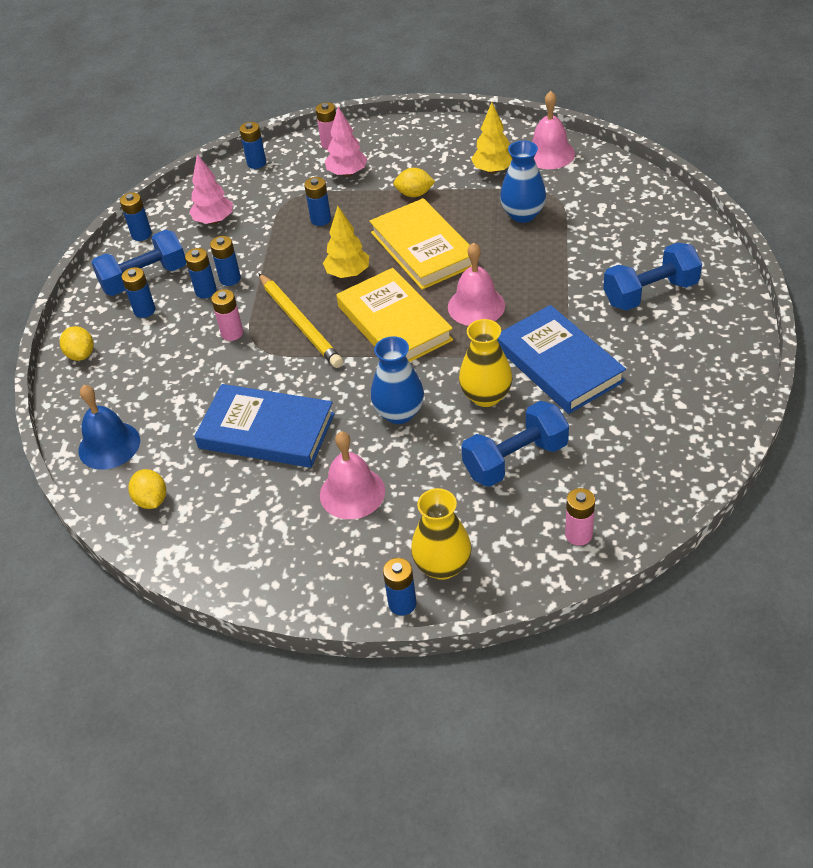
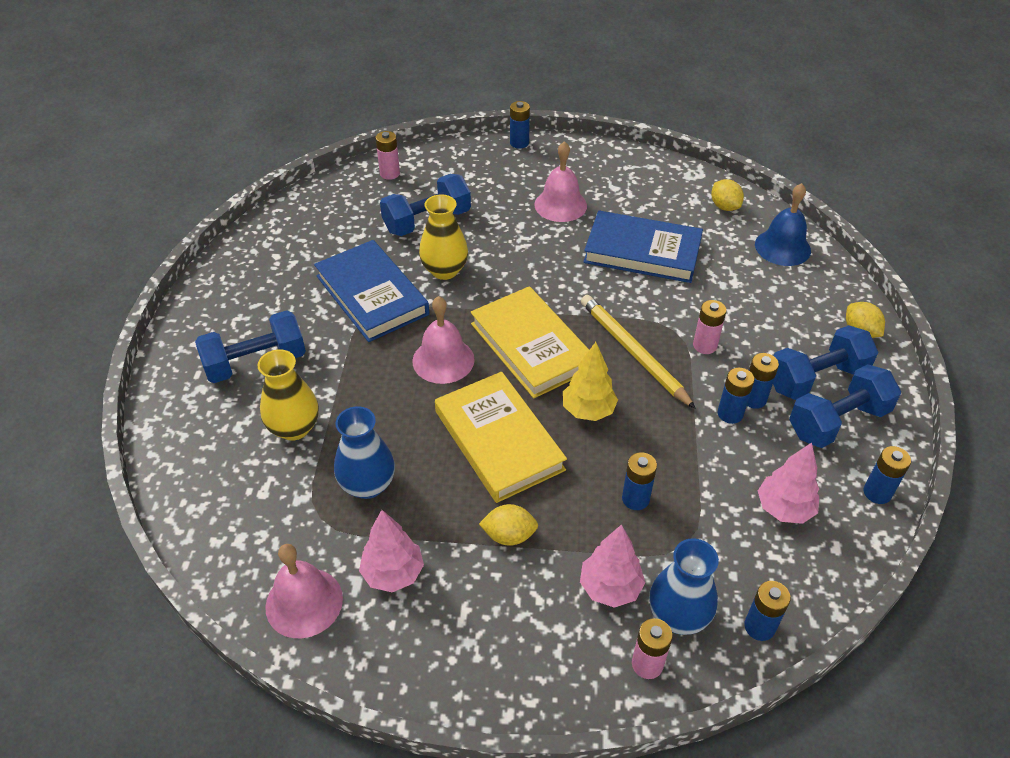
camera: 175 degrees right, 0 degrees up
(144, 310) = (816, 379): blue battery -> blue dumbbell
(399, 413) = (524, 260): blue vase -> blue vase (678, 616)
(442, 566) = (490, 160): yellow vase -> yellow vase (294, 428)
(493, 170) = (393, 573): yellow tree -> pink tree

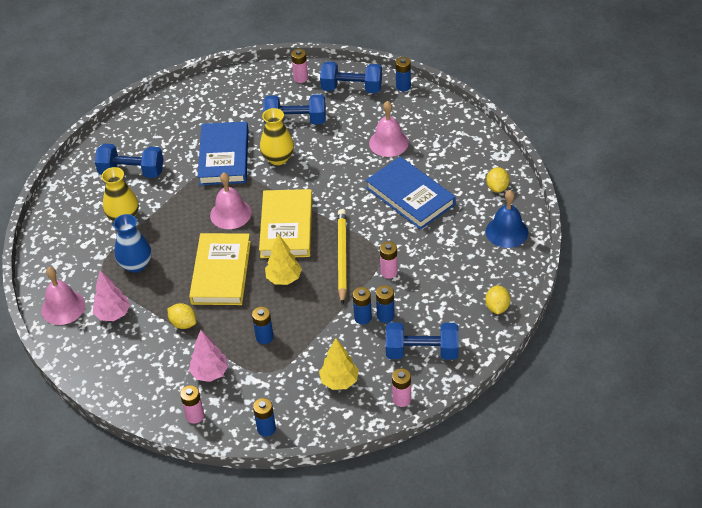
camera: 35 degrees right, 0 degrees up
(678, 616) = (231, 403): blue vase -> none
(784, 509) = (339, 381): pink tree -> yellow tree
(816, 379) = (436, 322): blue dumbbell -> blue dumbbell (351, 88)
(877, 493) = (401, 399): blue battery -> pink battery

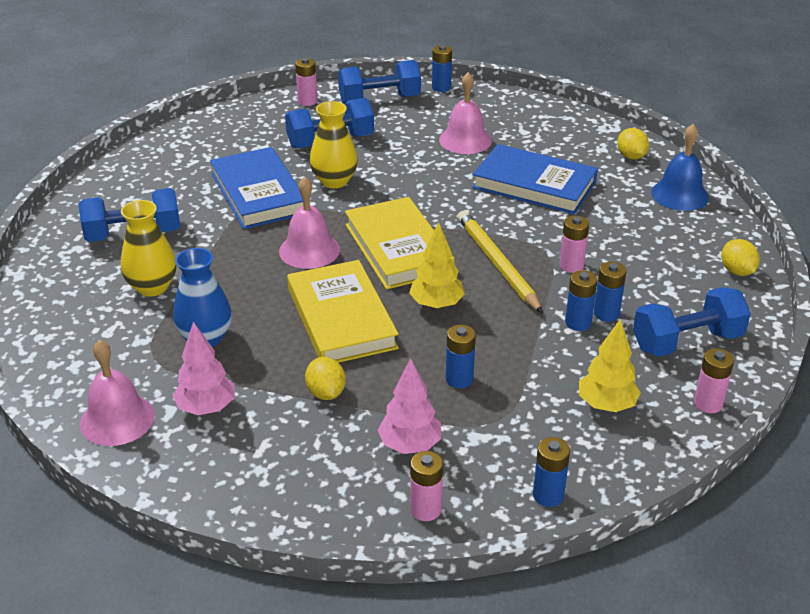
camera: 25 degrees left, 10 degrees down
(183, 323) = (326, 392): yellow lemon -> yellow lemon turned 60 degrees clockwise

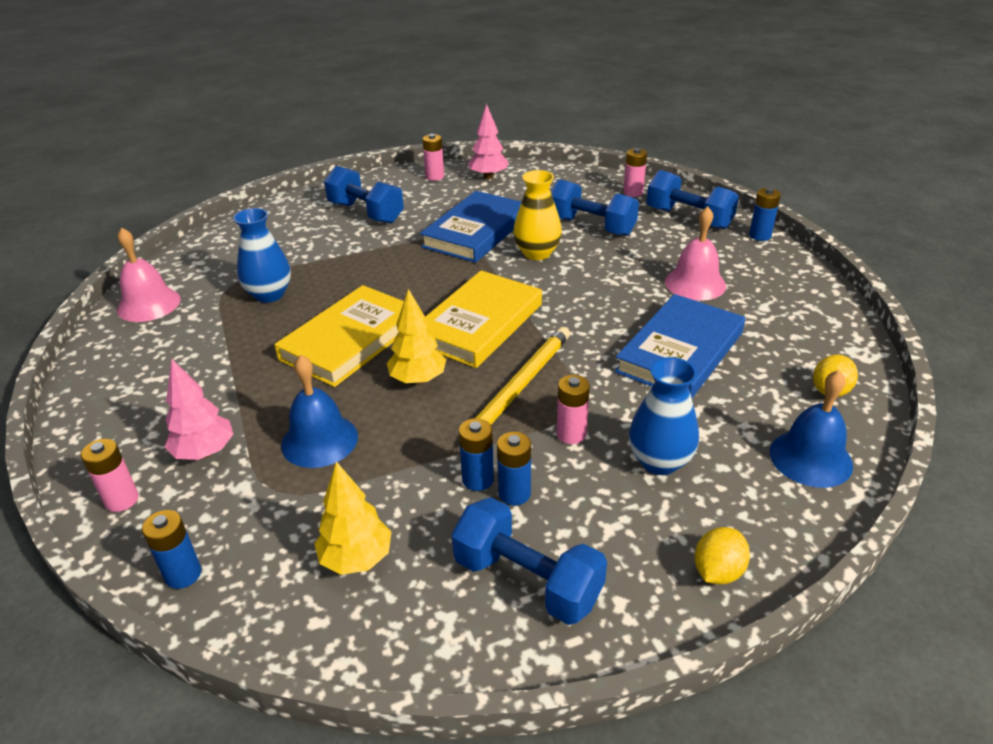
camera: 55 degrees right, 0 degrees up
(152, 287) = (310, 248): yellow vase -> none
(206, 408) = (186, 333): pink tree -> pink tree (488, 177)
(309, 250) = (426, 285): pink bell -> none
(326, 392) = (245, 377): yellow lemon -> none
(459, 379) = (319, 440): blue battery -> blue bell
(534, 185) = (680, 352): blue book -> blue book turned 45 degrees clockwise
(631, 246) = (659, 461): none -> blue vase
(708, 403) = (425, 648): pink battery -> pink battery (435, 177)

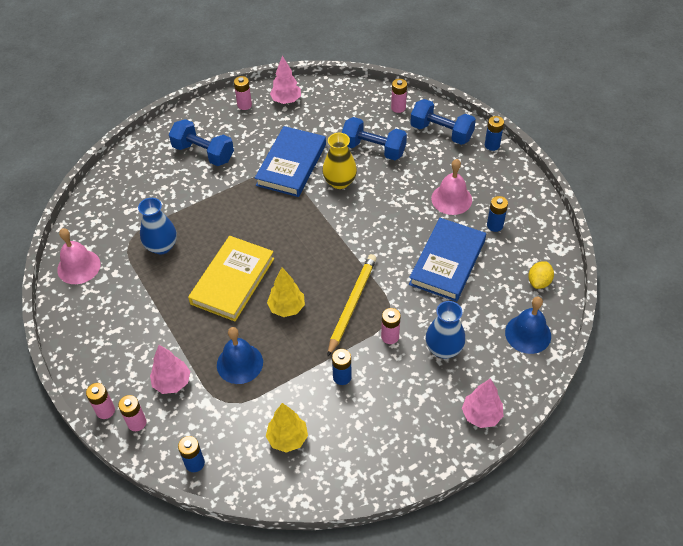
camera: 10 degrees left, 15 degrees up
(84, 476) = (105, 410): none -> pink battery
(479, 324) = (314, 255): yellow book -> none
(514, 493) = (365, 383): blue battery -> blue battery (495, 225)
(527, 581) = (383, 437): blue dumbbell -> none
(717, 571) = (481, 415): yellow lemon -> pink tree

